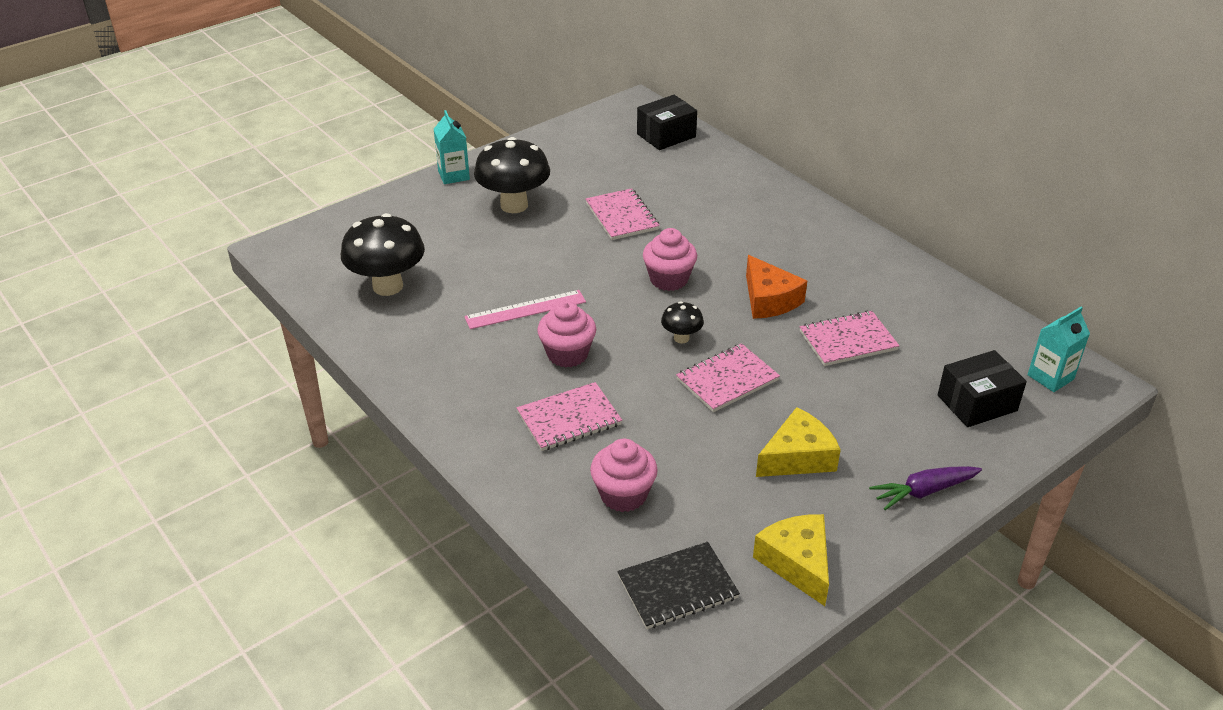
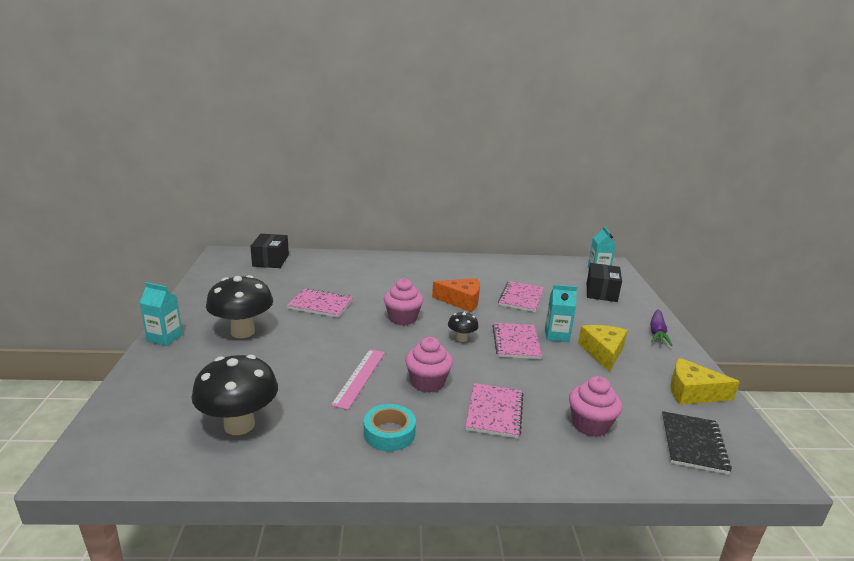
camera: 55 degrees left, 15 degrees down
(464, 369) = (389, 433): none -> turquoise tape
(788, 405) = (556, 335): none -> turquoise carton

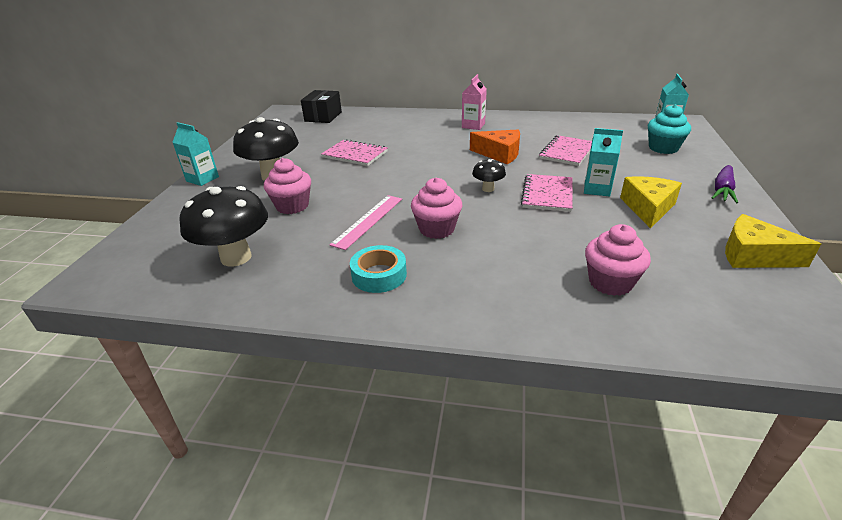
camera: 15 degrees right, 10 degrees up
(402, 318) = (432, 168): pink cupcake -> pink cupcake (292, 206)
(427, 270) = (473, 125): none -> pink carton
(494, 412) = (500, 262): pink notebook -> none
(601, 292) = (663, 148): black box -> turquoise cupcake
(693, 444) = (740, 312): black notebook -> none

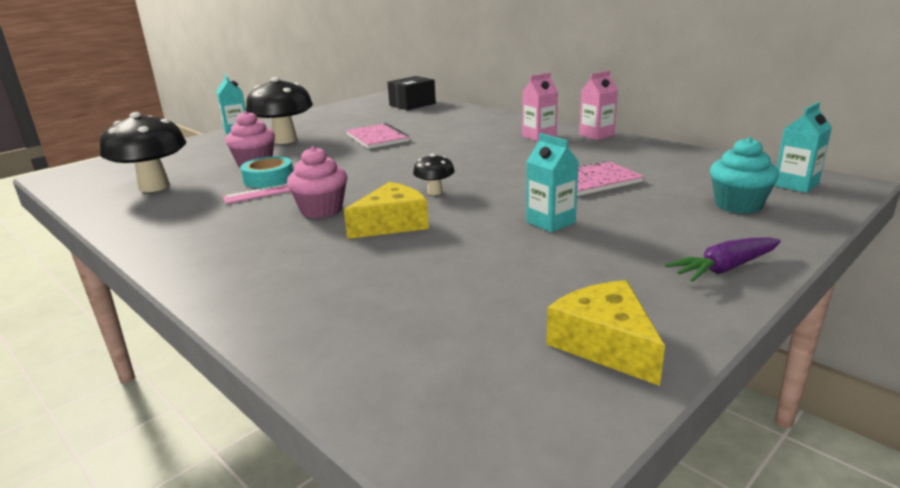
camera: 35 degrees right, 10 degrees down
(379, 275) = (211, 228): turquoise tape -> turquoise tape (268, 179)
(499, 154) = (512, 166): orange cheese -> none
(507, 116) = (596, 135): none -> pink carton
(547, 194) = (484, 212): pink notebook -> none
(610, 282) = (377, 303): pink cupcake -> none
(648, 208) = (573, 256): yellow cheese -> yellow cheese (392, 224)

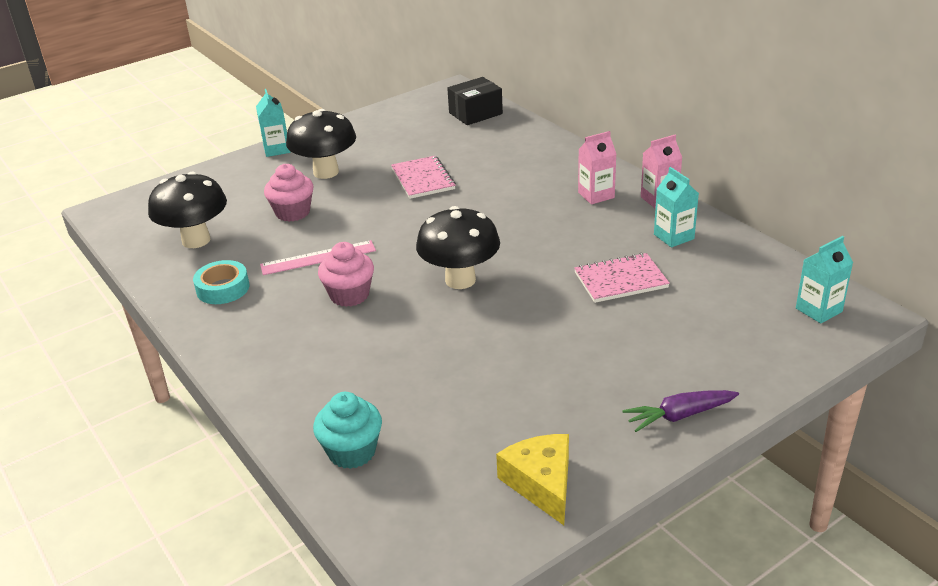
camera: 10 degrees right, 10 degrees up
(268, 179) = (304, 240): turquoise tape -> turquoise tape (223, 288)
(392, 224) = (410, 323): yellow cheese -> none
(435, 192) = (460, 280): black mushroom -> black mushroom, size x2.03
(550, 222) = (554, 338): turquoise carton -> turquoise carton (673, 237)
(738, 205) = (742, 334): turquoise cupcake -> turquoise cupcake (352, 452)

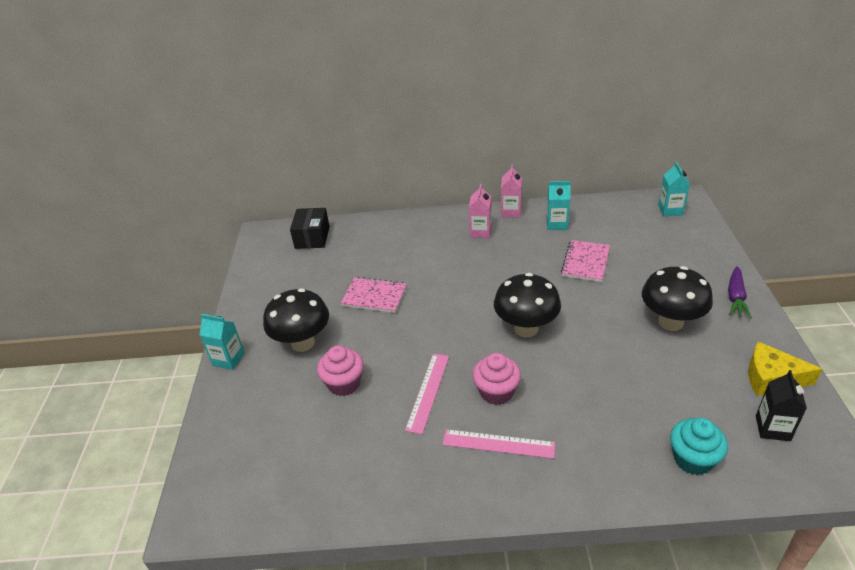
camera: 55 degrees left, 5 degrees up
(196, 240) = (322, 462): black mushroom -> black mushroom (670, 322)
(223, 288) = (419, 467): turquoise tape -> none
(281, 320) = (498, 444): none -> pink ruler
(449, 503) = (772, 428): none -> black carton

